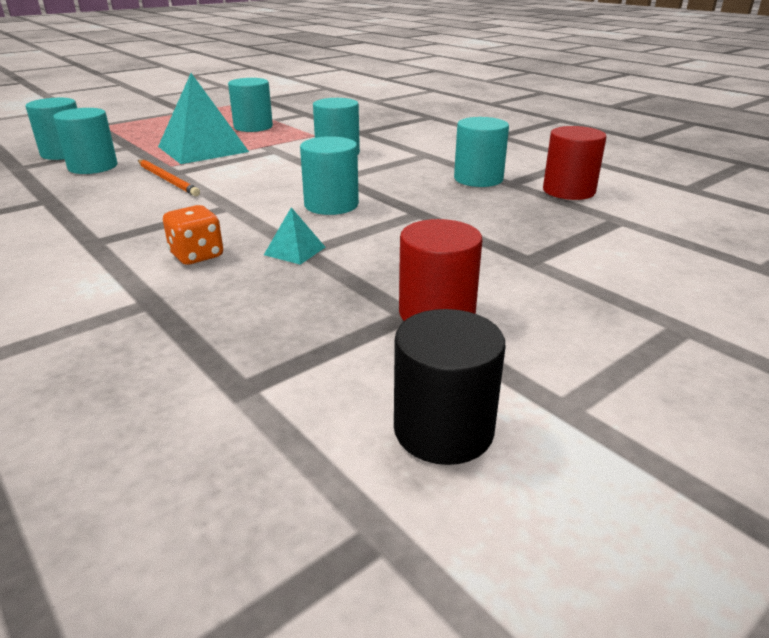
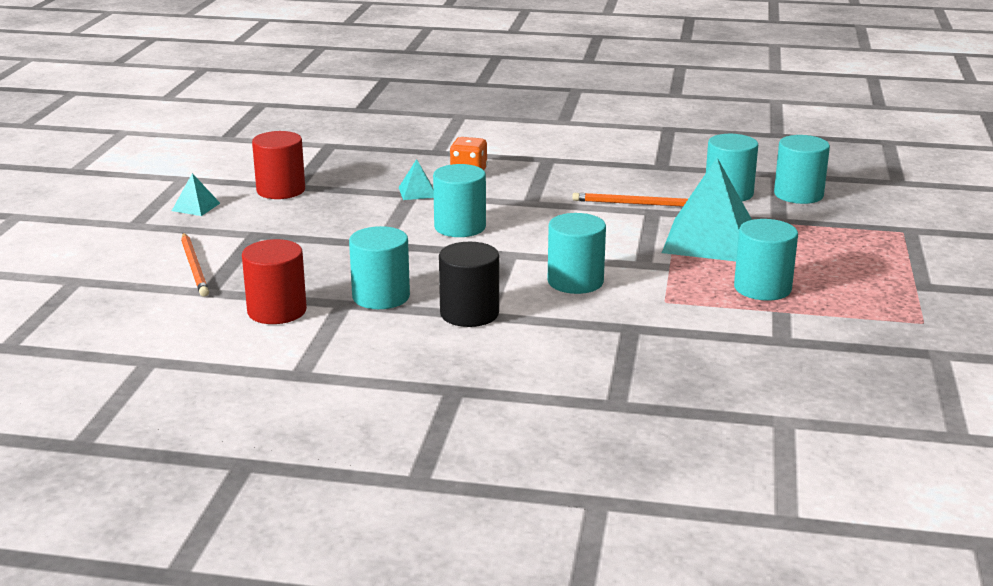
camera: 140 degrees right, 5 degrees down
(443, 430) = (230, 159): black cylinder -> black cylinder (469, 313)
(578, 327) = (196, 207): none -> turquoise pyramid
(622, 244) = (194, 267): none -> orange pencil

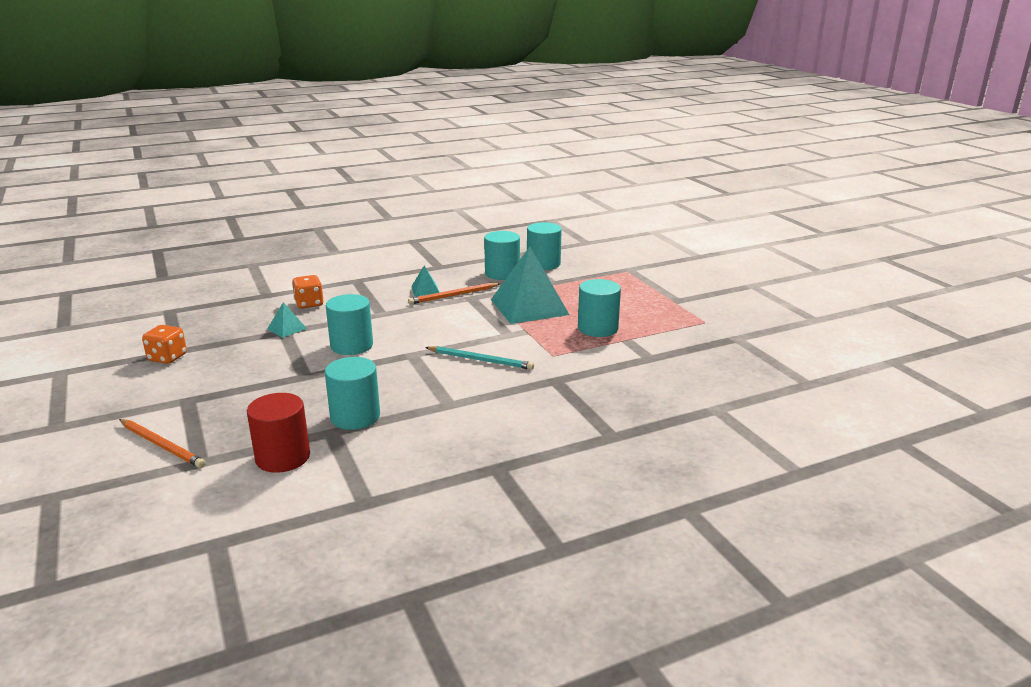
camera: 35 degrees left, 0 degrees up
(196, 207) = (101, 393): turquoise pyramid -> turquoise pyramid (425, 290)
(281, 190) = (167, 358): red cylinder -> orange dice
(469, 313) = (437, 407): black cylinder -> none
(575, 281) = (480, 360): turquoise cylinder -> turquoise pencil

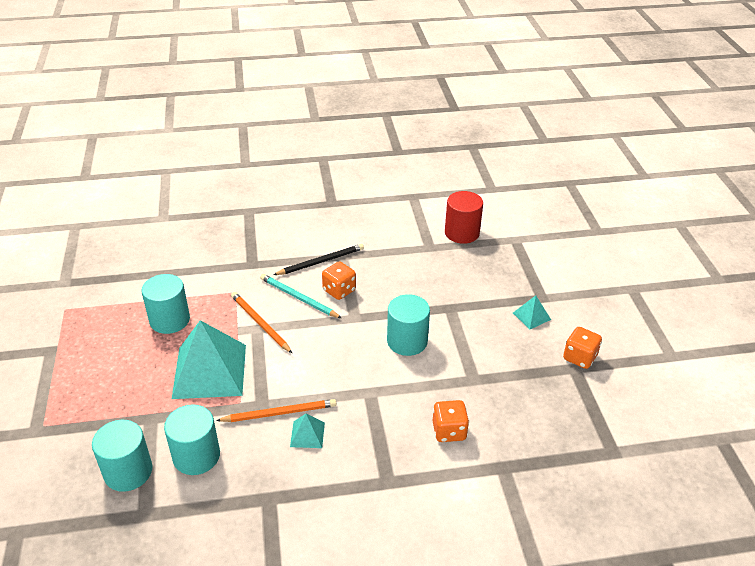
camera: 165 degrees left, 15 degrees up
(162, 445) = (545, 256): orange pencil -> orange pencil (260, 323)
(286, 328) = (471, 384): turquoise pyramid -> turquoise pyramid (531, 316)
(355, 417) = (412, 257): turquoise cylinder -> none
(438, 372) = (339, 290): none -> orange dice
(473, 394) = (321, 261): none -> black pencil

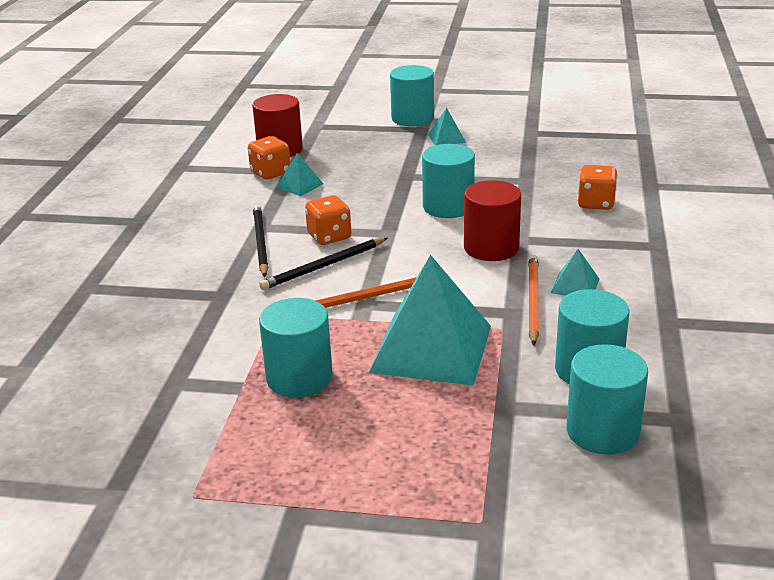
camera: 70 degrees left, 10 degrees down
(298, 298) = (323, 266): turquoise pencil -> black pencil
(350, 377) = (491, 248): none -> red cylinder
(409, 257) = (300, 185): none -> turquoise pyramid
(560, 288) = (412, 118): none -> turquoise cylinder
(579, 357) = (518, 128): orange dice -> orange dice (270, 173)

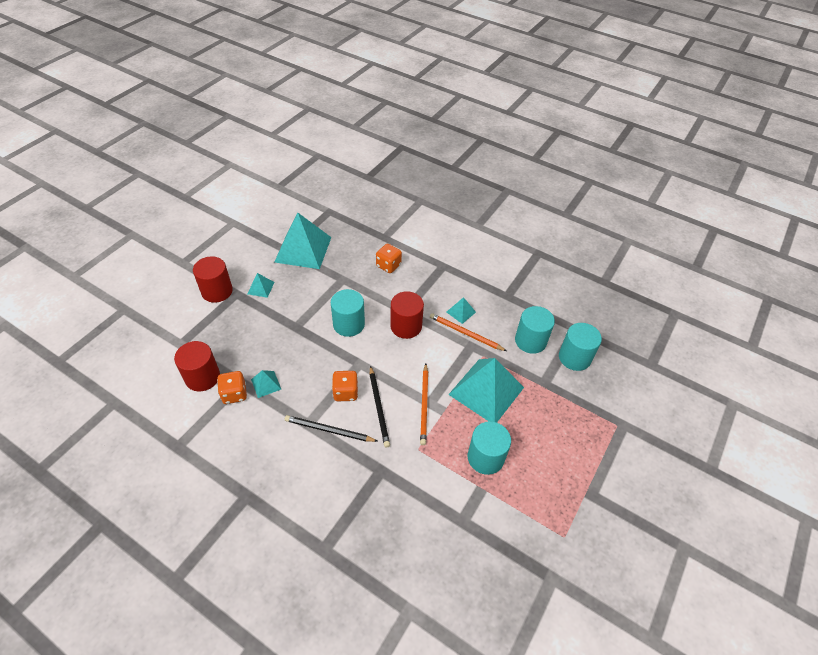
camera: 70 degrees left, 20 degrees up
(412, 118) = (217, 291): turquoise cylinder -> red cylinder
(546, 141) = (303, 249): none -> turquoise pyramid

